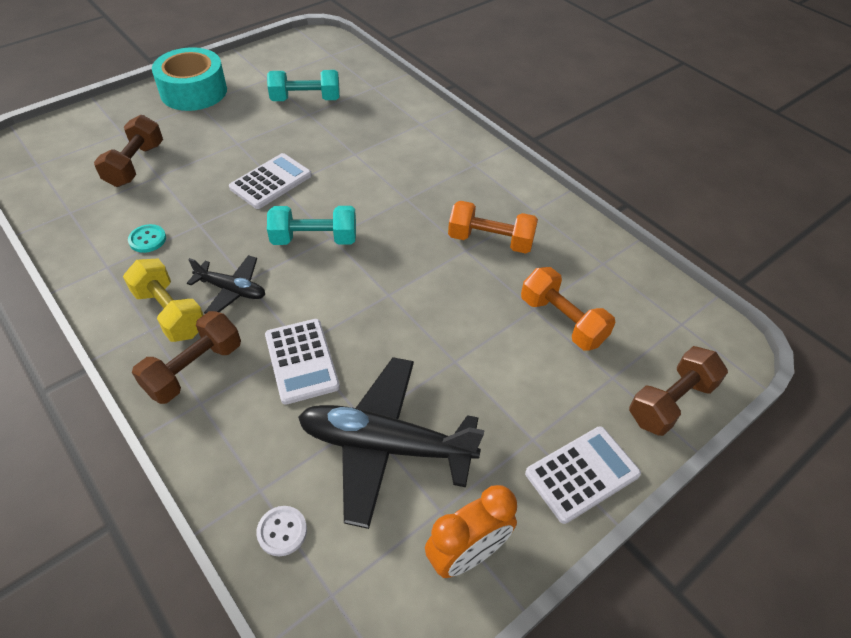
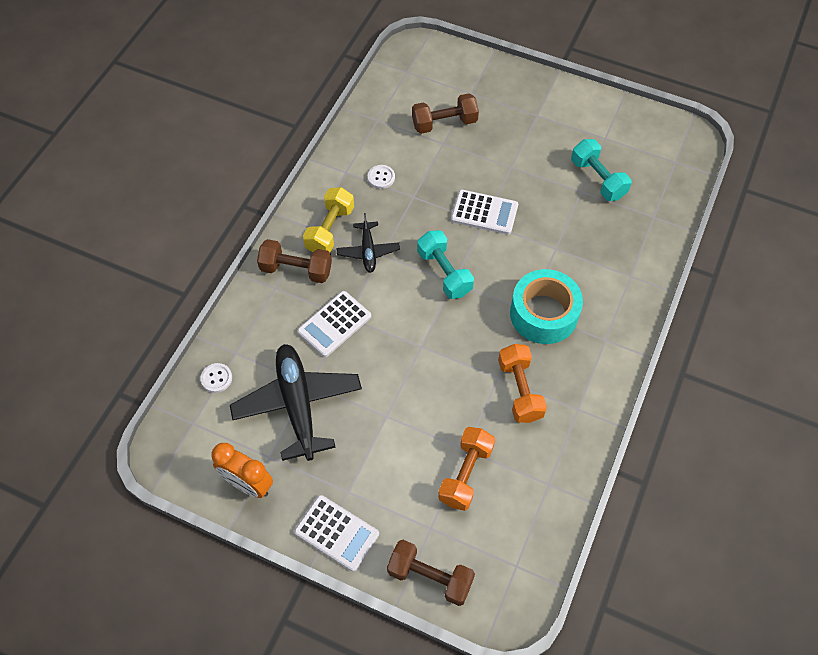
camera: 65 degrees right, 10 degrees up
(147, 239) = (381, 177): turquoise button -> white button
(194, 91) = (549, 102): turquoise tape -> turquoise tape (543, 314)

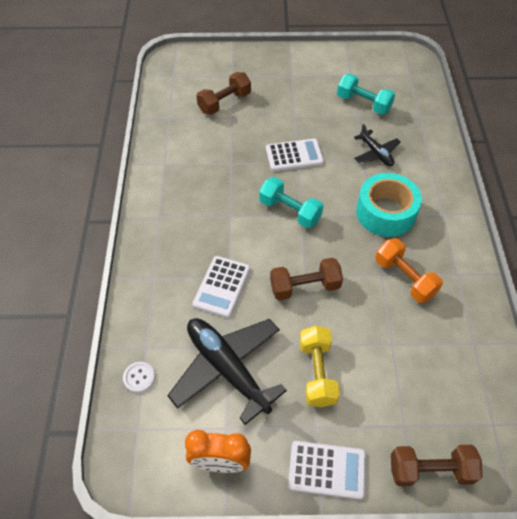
camera: 25 degrees left, 5 degrees down
(296, 269) = (163, 255): brown dumbbell -> brown dumbbell (305, 287)
(330, 230) = (176, 212): yellow dumbbell -> yellow dumbbell (317, 372)
(368, 251) = (217, 217): black plane -> black plane (376, 153)
(381, 177) = (196, 158): white button -> none
(465, 474) = (404, 365): orange dumbbell -> none

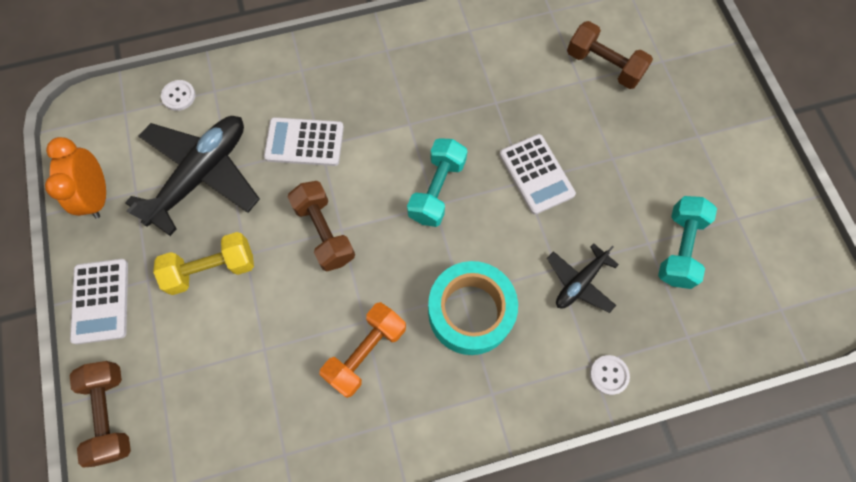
camera: 75 degrees right, 15 degrees up
(437, 155) = (608, 375): none -> white button

